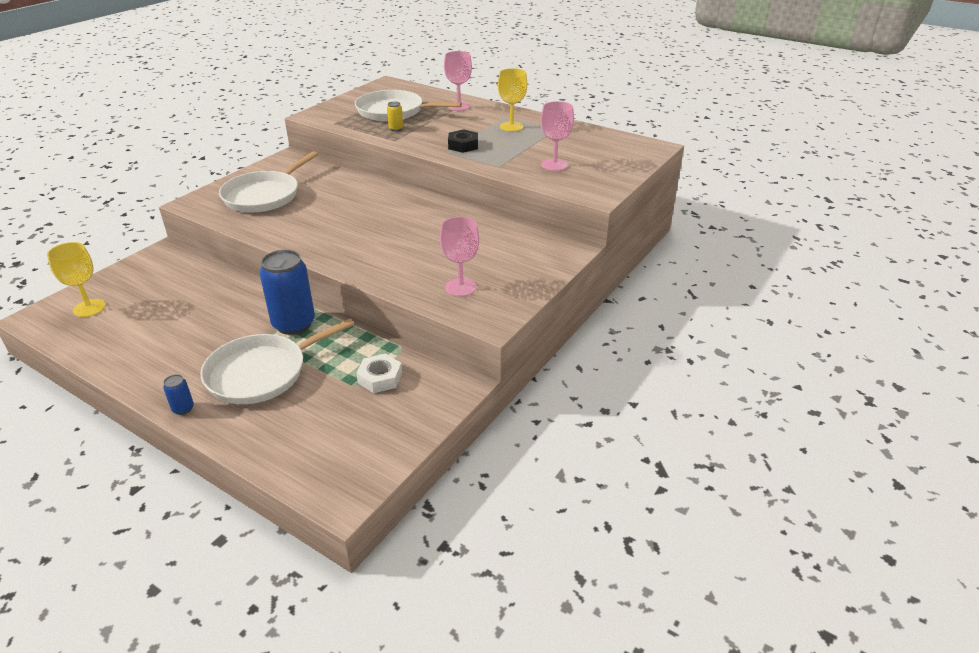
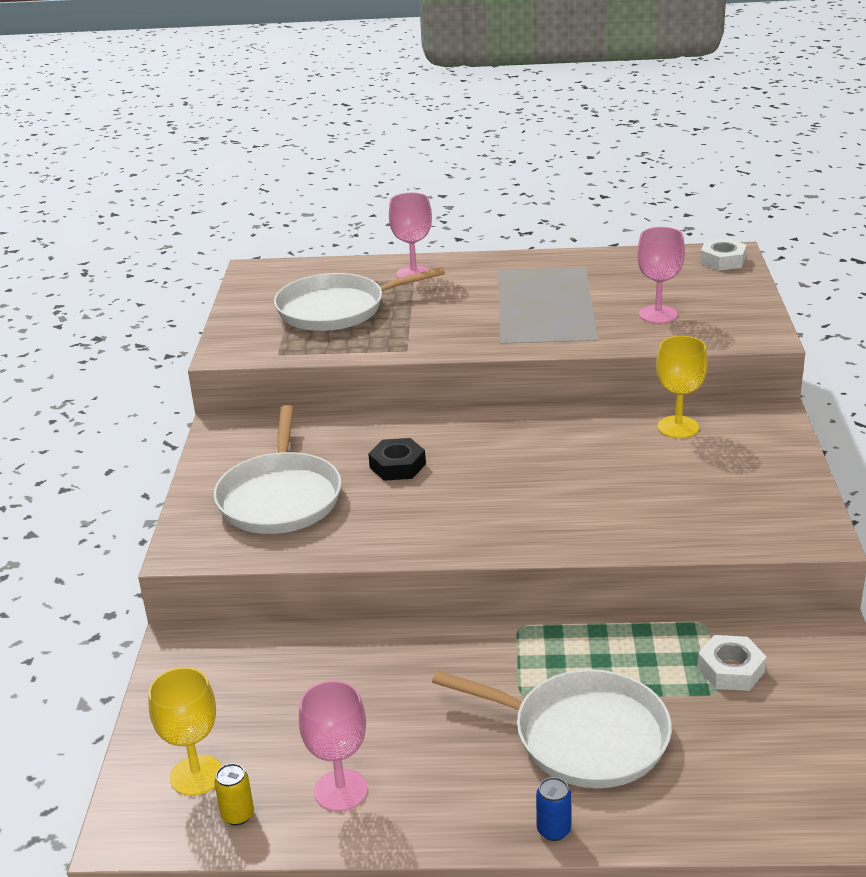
camera: 30 degrees left, 5 degrees down
(262, 373) = (583, 735): white pan -> white pan turned 90 degrees counterclockwise
(294, 324) = (528, 657): blue can -> none
(396, 129) = (382, 333): yellow can -> yellow can (238, 815)
(460, 287) = (723, 511): pink goblet -> pink goblet (341, 790)
(463, 145) = (509, 326): black nut -> black nut (397, 466)
(511, 126) = (527, 281): yellow goblet -> yellow goblet (678, 427)
(643, 149) = (722, 260): none -> white nut

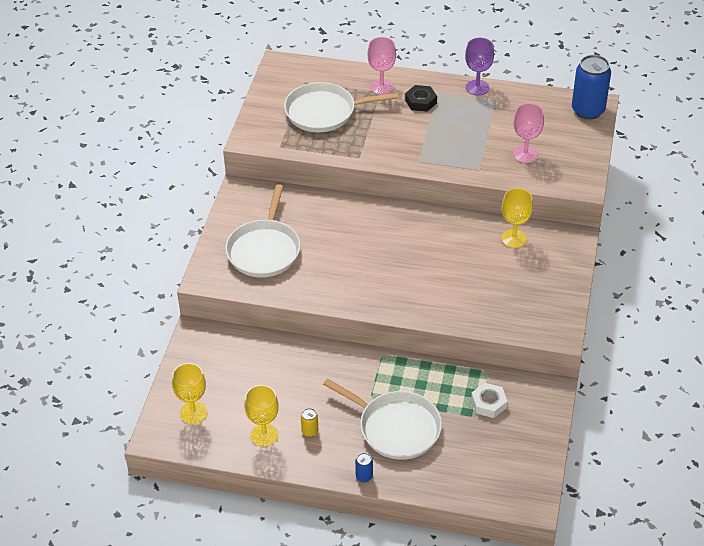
camera: 10 degrees right, 15 degrees up
(238, 815) = (210, 439): yellow can -> yellow can (310, 431)
(341, 790) = (264, 435): pink goblet -> yellow goblet
(397, 466) = (337, 238): black nut -> black nut (421, 101)
(553, 258) = (477, 87): none -> purple goblet
(722, 260) = (588, 110): white nut -> blue can

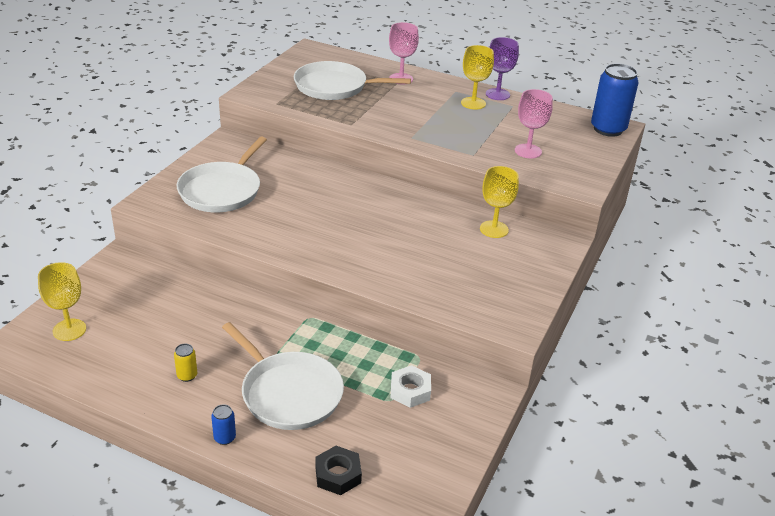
camera: 10 degrees right, 10 degrees down
(264, 435) = (133, 368): yellow goblet -> yellow goblet (473, 103)
(421, 101) = (435, 95): black nut -> black nut (338, 475)

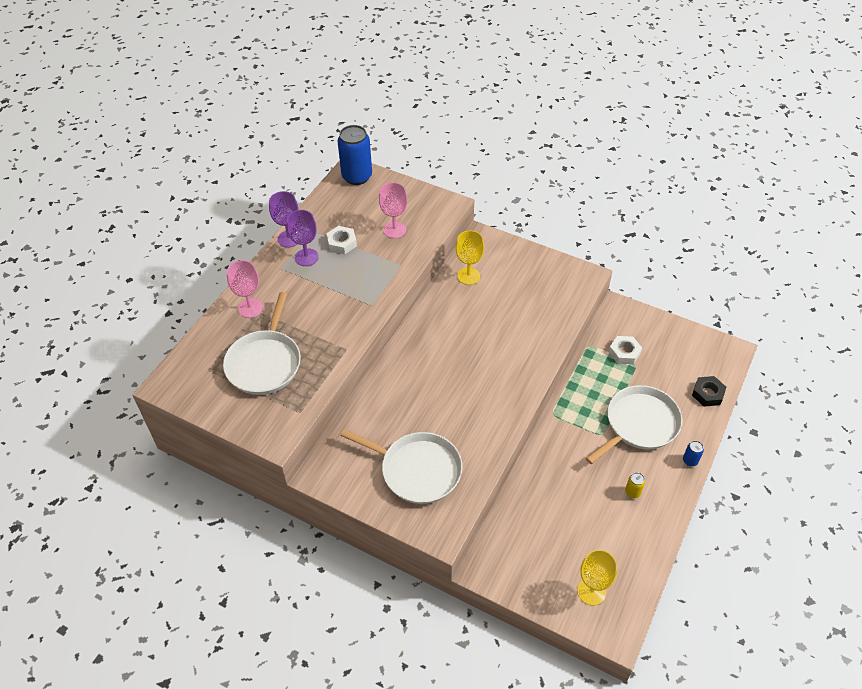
camera: 85 degrees left, 15 degrees up
(473, 103) = (306, 257): yellow goblet -> purple goblet
(499, 121) = (342, 243): none -> white nut

